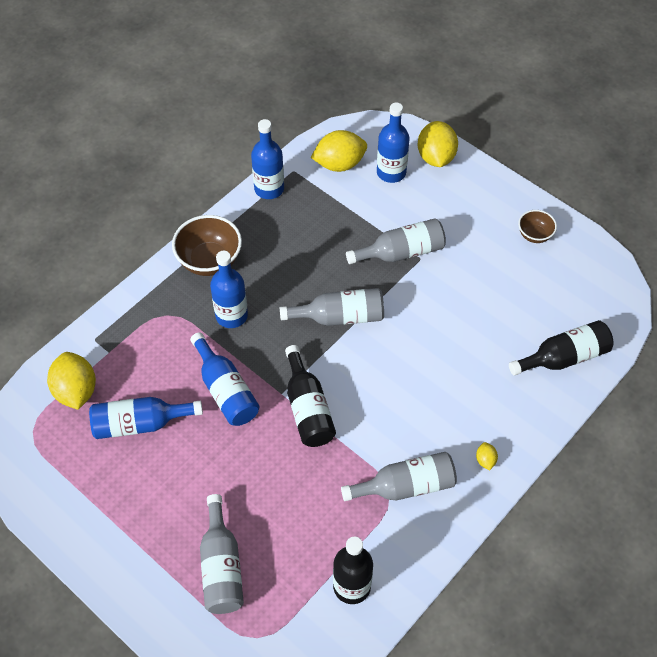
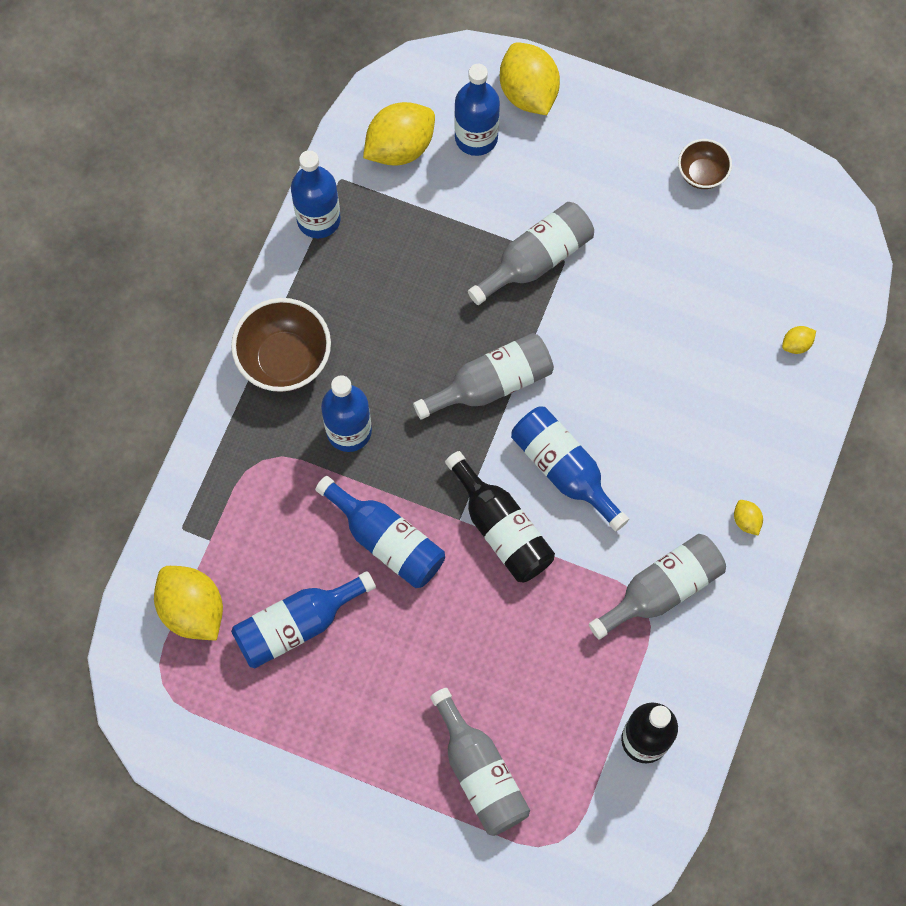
camera: 20 degrees left, 15 degrees up
(367, 385) = (564, 469): none -> blue bottle
(564, 357) = (796, 344): black bottle -> yellow lemon

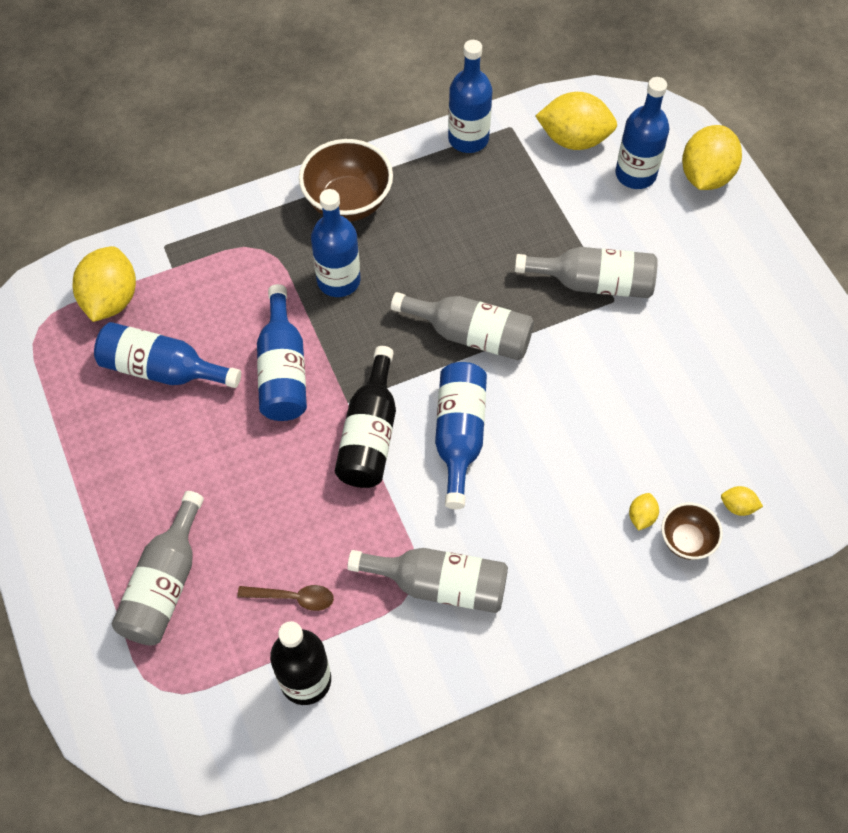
camera: 45 degrees right, 10 degrees down
(576, 694) = (293, 598): none -> brown spoon
(702, 174) = (785, 328): brown bowl -> brown bowl (686, 540)
(746, 520) = (559, 596): yellow lemon -> yellow lemon (641, 516)

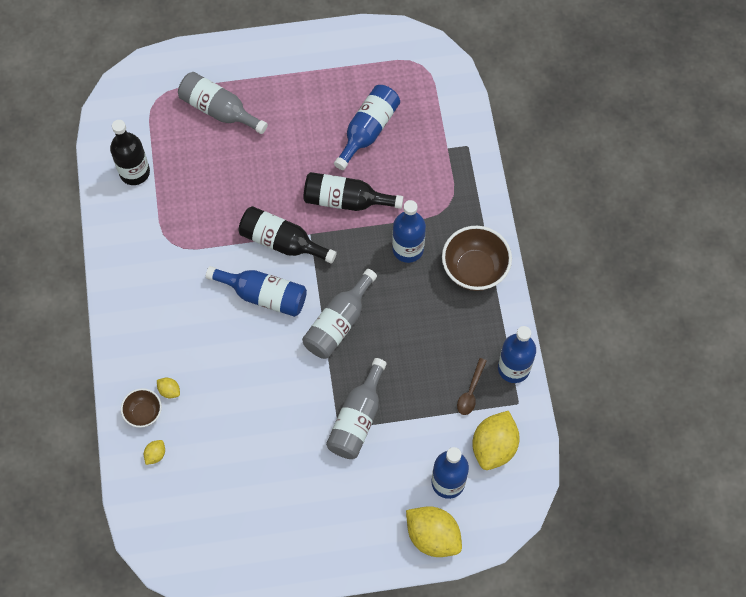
camera: 105 degrees right, 5 degrees up
(111, 299) = (431, 108): yellow lemon -> none
(283, 370) = (346, 200): blue bottle -> black bottle
(293, 598) = (187, 175): brown spoon -> brown spoon (471, 391)
(439, 585) = (166, 257): grey bottle -> none

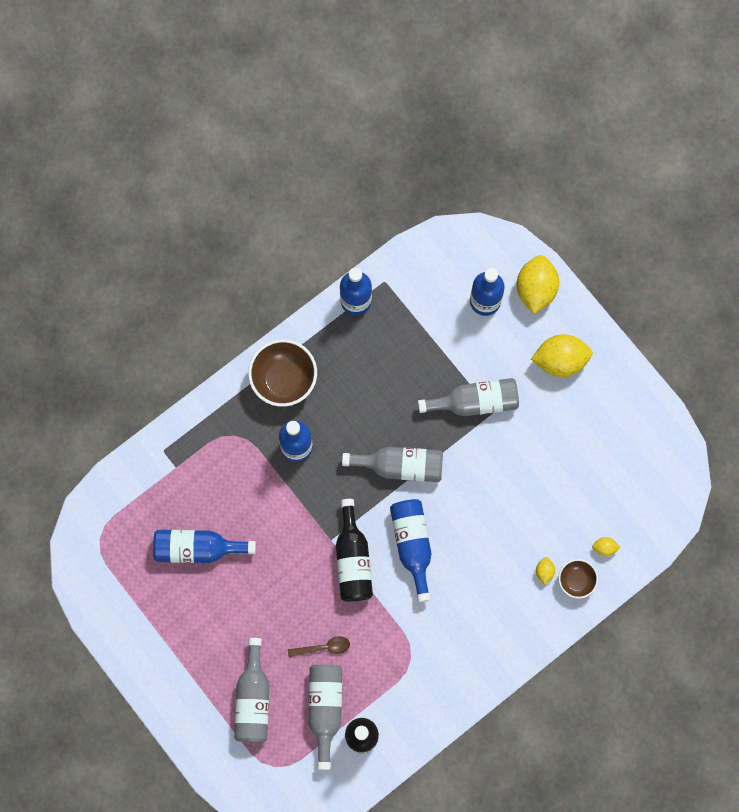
camera: 120 degrees left, 10 degrees up
(175, 157) = (325, 709): none -> grey bottle
(346, 200) = (280, 527): black bottle -> none
(471, 391) = (397, 324): brown spoon -> brown spoon (323, 647)
(494, 447) = (433, 281): yellow lemon -> yellow lemon (560, 360)

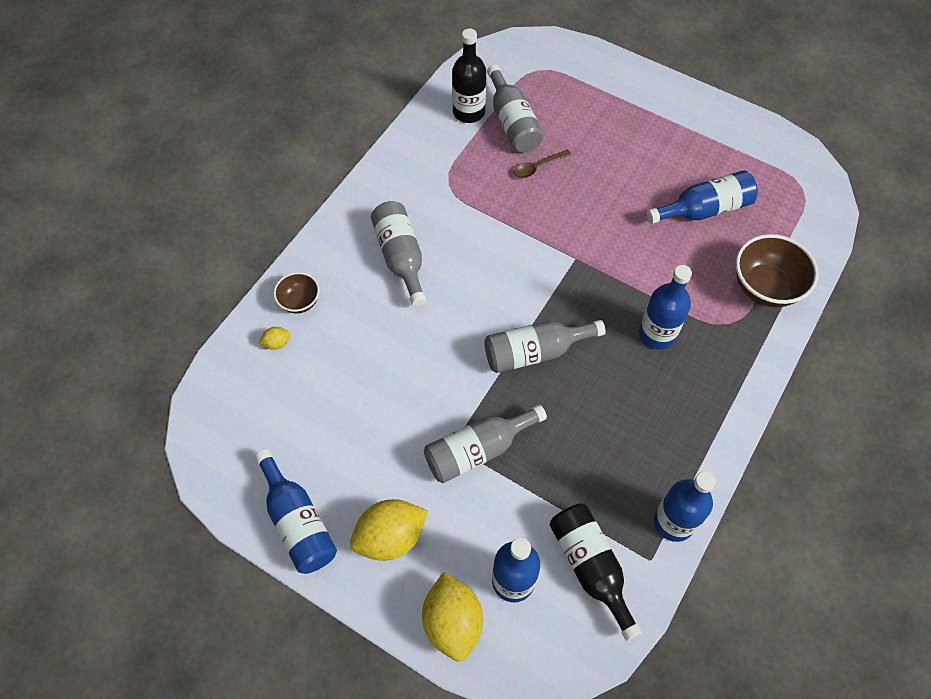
camera: 160 degrees right, 15 degrees down
(253, 699) = (582, 110): grey bottle -> grey bottle (401, 257)
(284, 379) = (709, 399): brown bowl -> brown bowl (765, 287)
(353, 560) = (544, 248): black bottle -> black bottle (590, 567)
(412, 545) = (488, 280): blue bottle -> blue bottle (298, 522)
(544, 571) = (337, 299): yellow lemon -> none

